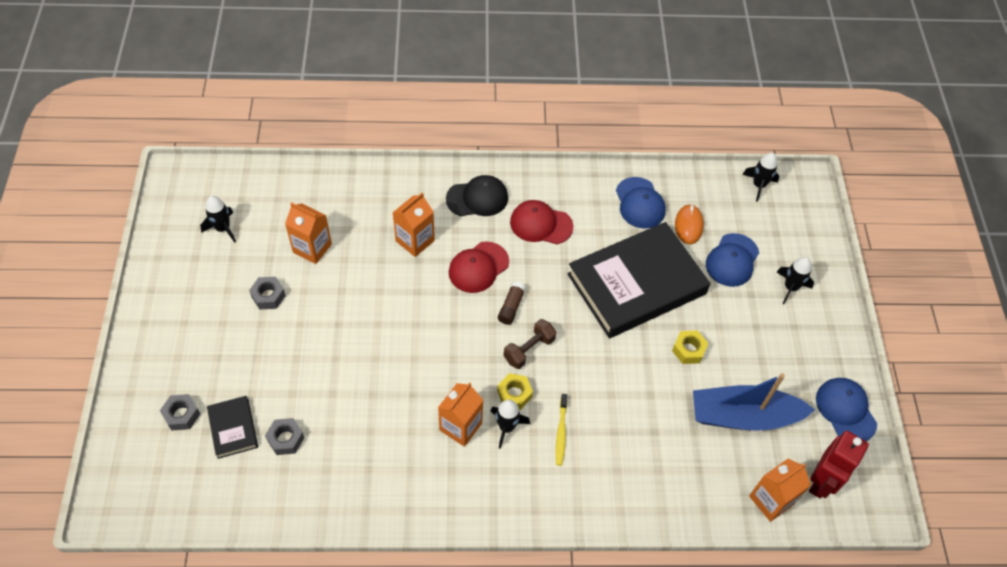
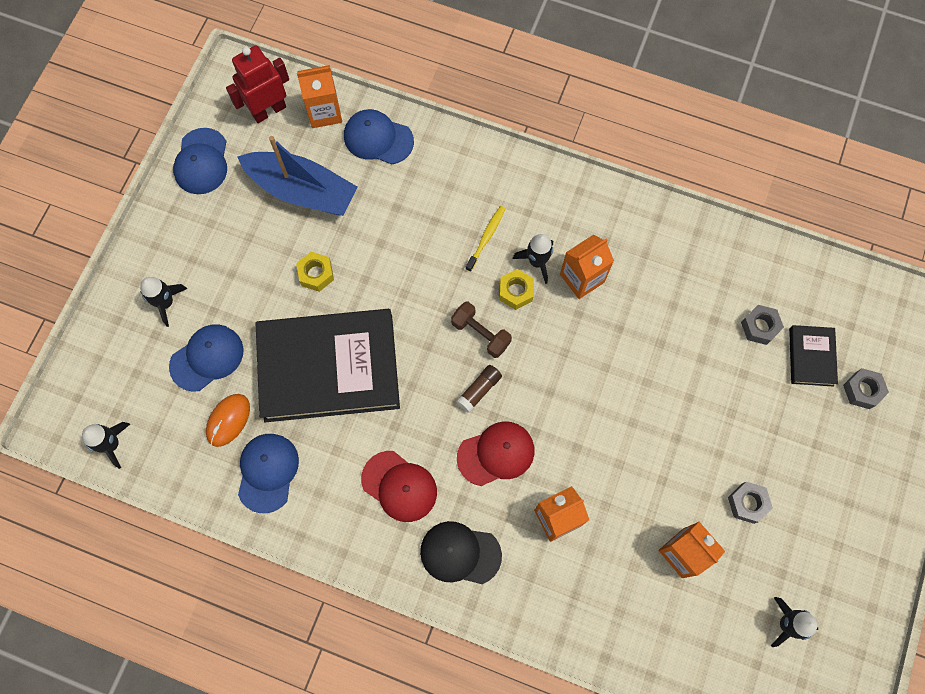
camera: 155 degrees left, 15 degrees up
(529, 350) = (481, 333): brown dumbbell -> brown dumbbell turned 60 degrees clockwise
(706, 492) = (378, 138): none -> blue cap

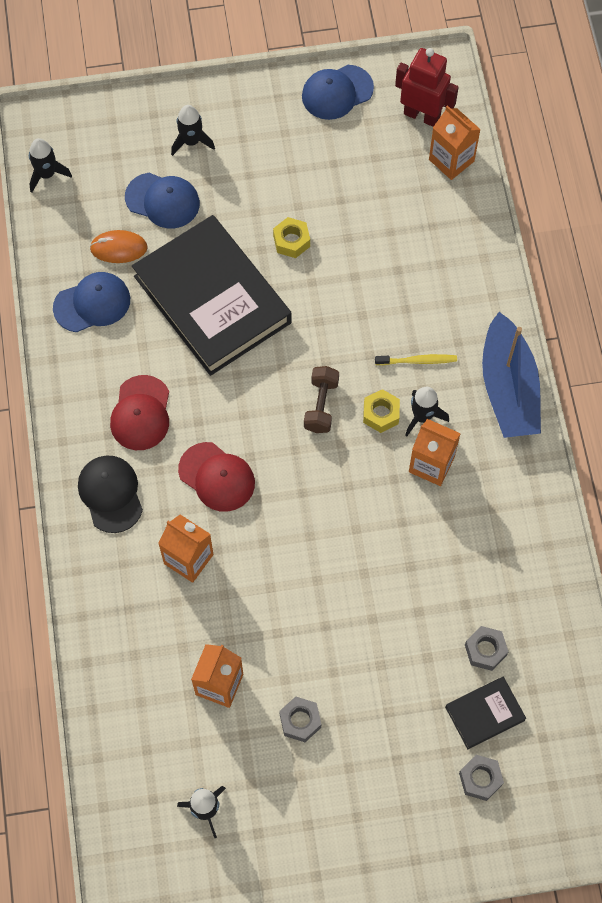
camera: 60 degrees right, 5 degrees down
(302, 191) = (362, 186): blue boat -> blue boat (508, 388)
(378, 138) = (455, 218): blue cap -> none
(479, 390) = (267, 432): brown glue stick -> none

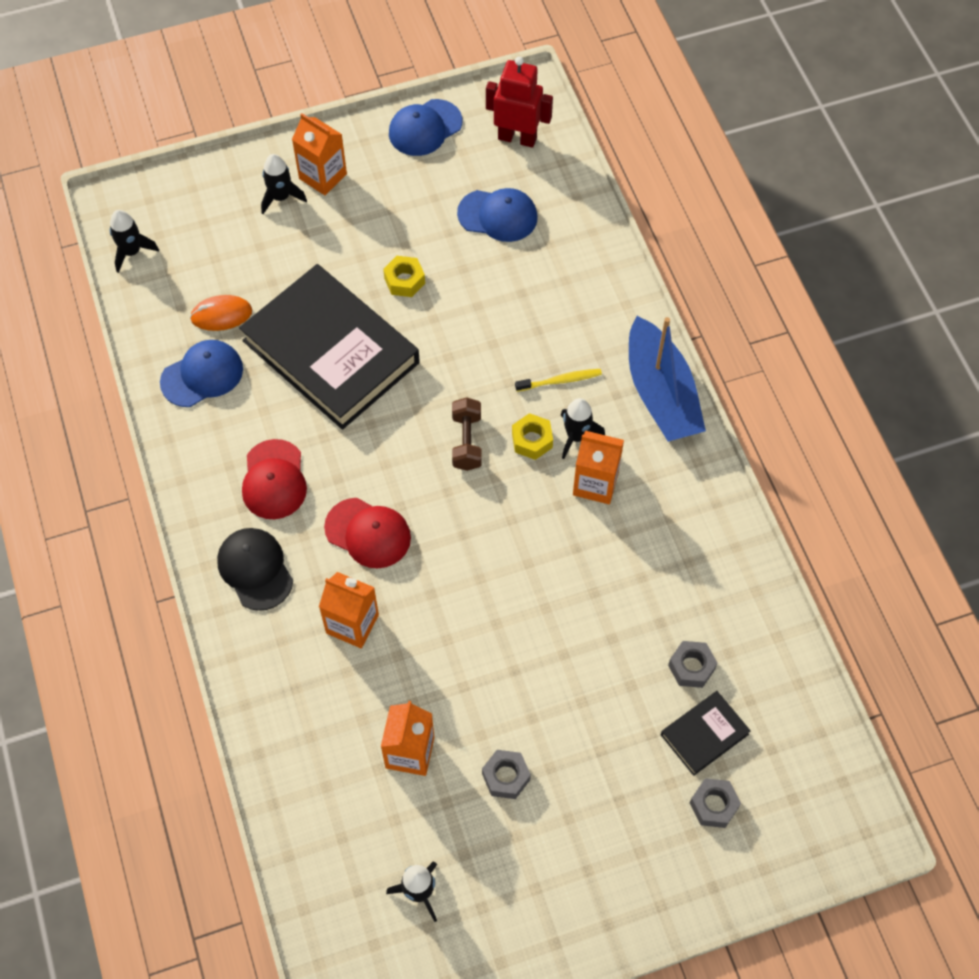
camera: 10 degrees left, 5 degrees down
(162, 200) = (260, 260): blue cap -> blue cap (498, 215)
(451, 160) = (556, 177): orange carton -> orange carton (323, 176)

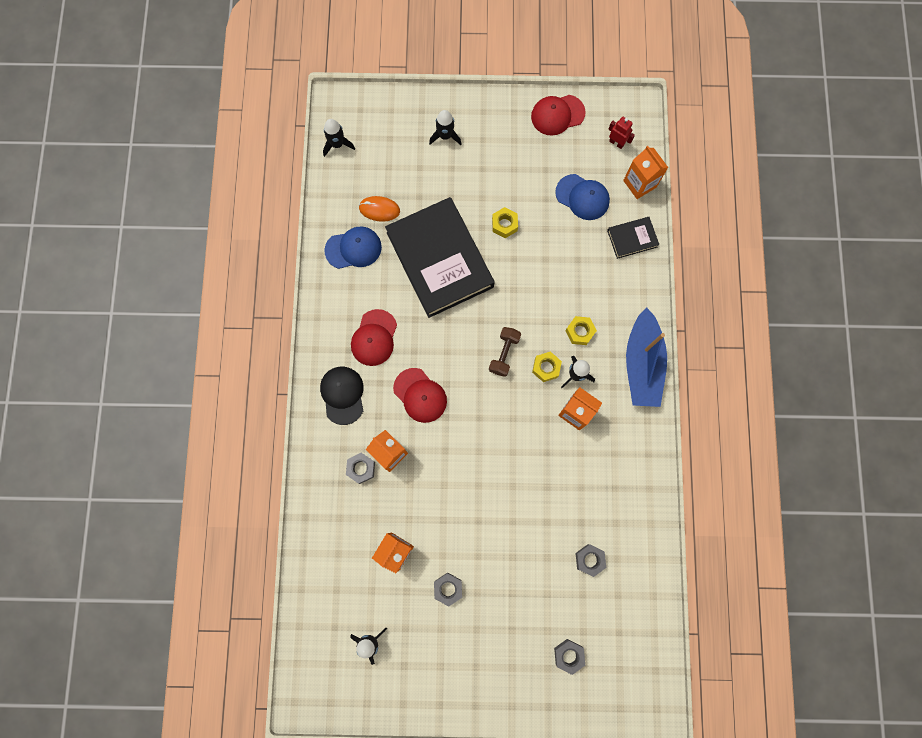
camera: 20 degrees right, 15 degrees up
(318, 658) = (361, 468): none -> grey nut
(323, 176) = (478, 129): orange carton -> orange carton (639, 184)
(425, 128) = (557, 115): blue cap -> red cap
(517, 138) = (616, 143): red robot -> red robot, size x0.57
(560, 381) = (580, 332): yellow toothbrush -> yellow nut
(704, 734) = (580, 607): black book -> black book (632, 239)

